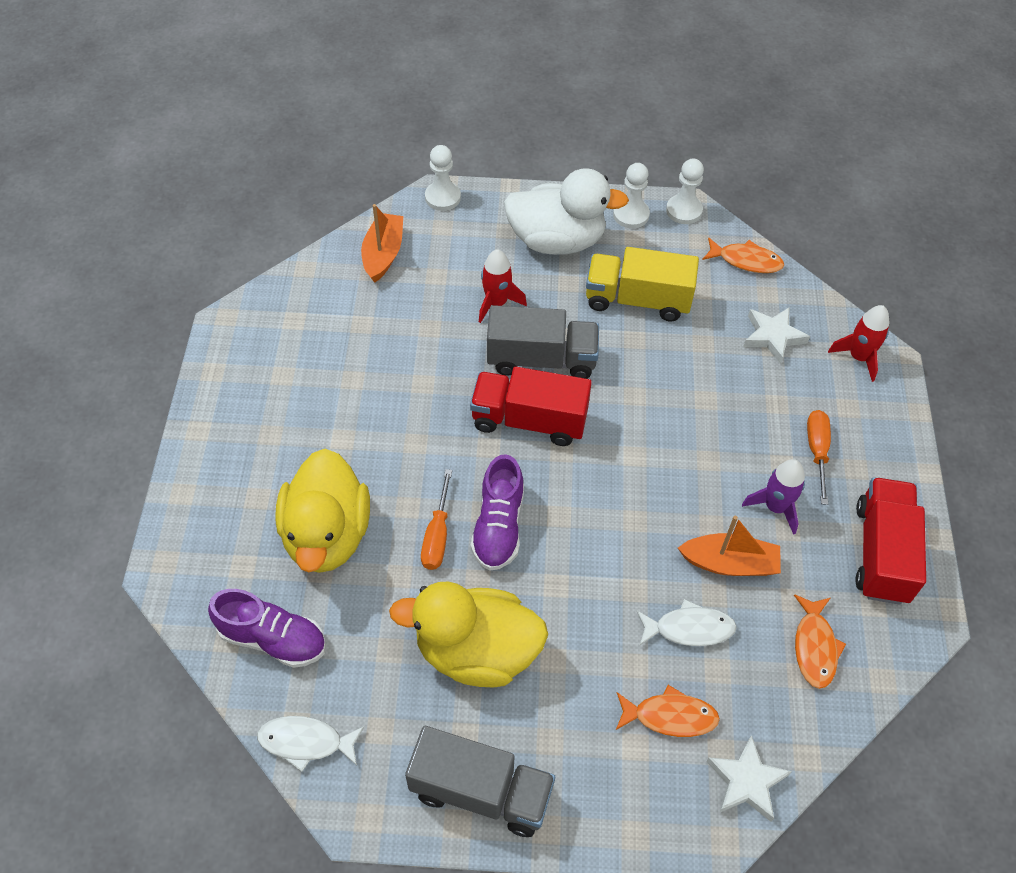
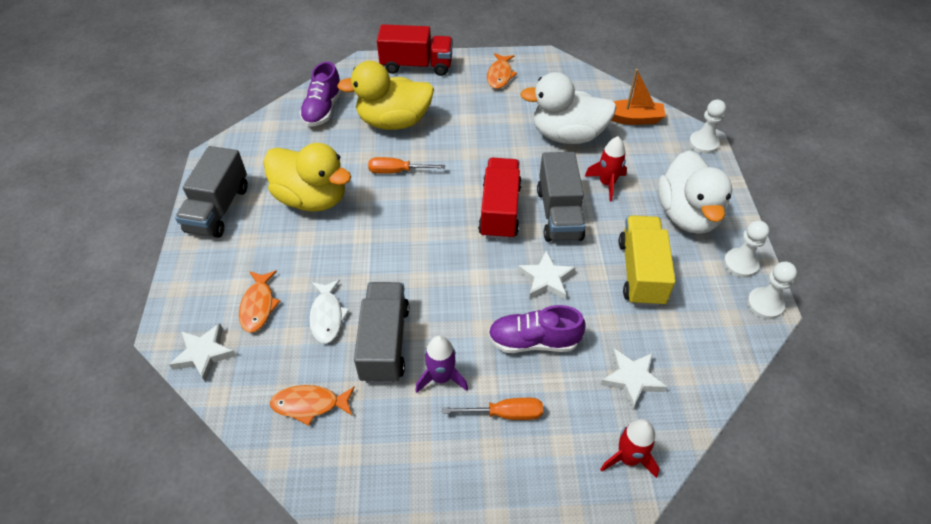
camera: 85 degrees right, 5 degrees down
(306, 742) = (258, 131): white fish -> none
(401, 327) = (567, 135): none -> white duck
(476, 651) = (312, 198): yellow duck -> yellow duck turned 120 degrees clockwise
(498, 526) = (407, 201): purple shoe -> purple shoe (533, 341)
(642, 388) = (546, 279): none -> white star
(729, 563) = (384, 343): orange boat -> grey truck
(746, 261) = (720, 357): orange fish -> orange fish (499, 75)
(881, 553) = (401, 465): red truck -> red truck (416, 65)

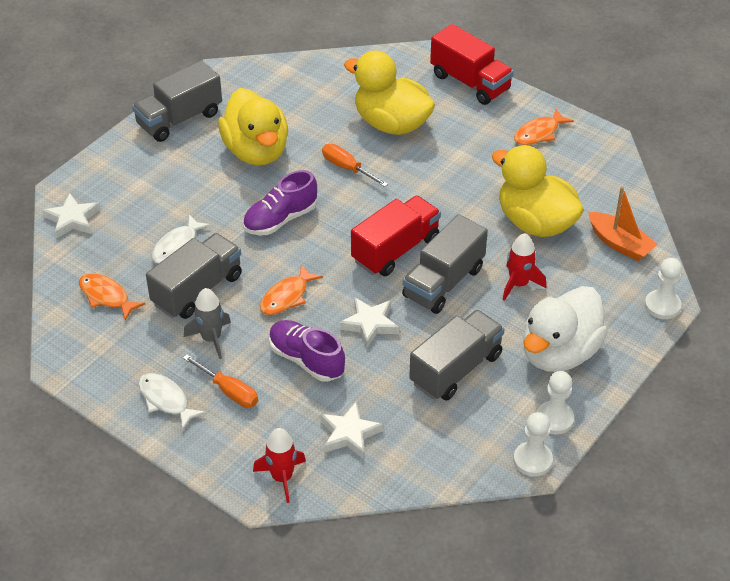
camera: 40 degrees right, 5 degrees down
(258, 306) = (138, 209): orange fish -> orange fish (286, 297)
(323, 109) = (342, 80): purple shoe -> purple shoe (280, 219)
(441, 377) = (211, 339): purple rocket -> grey rocket
(463, 463) = (166, 400): none -> white fish
(567, 135) = (535, 223): white duck -> yellow duck
(641, 272) = (456, 369): yellow truck -> grey truck

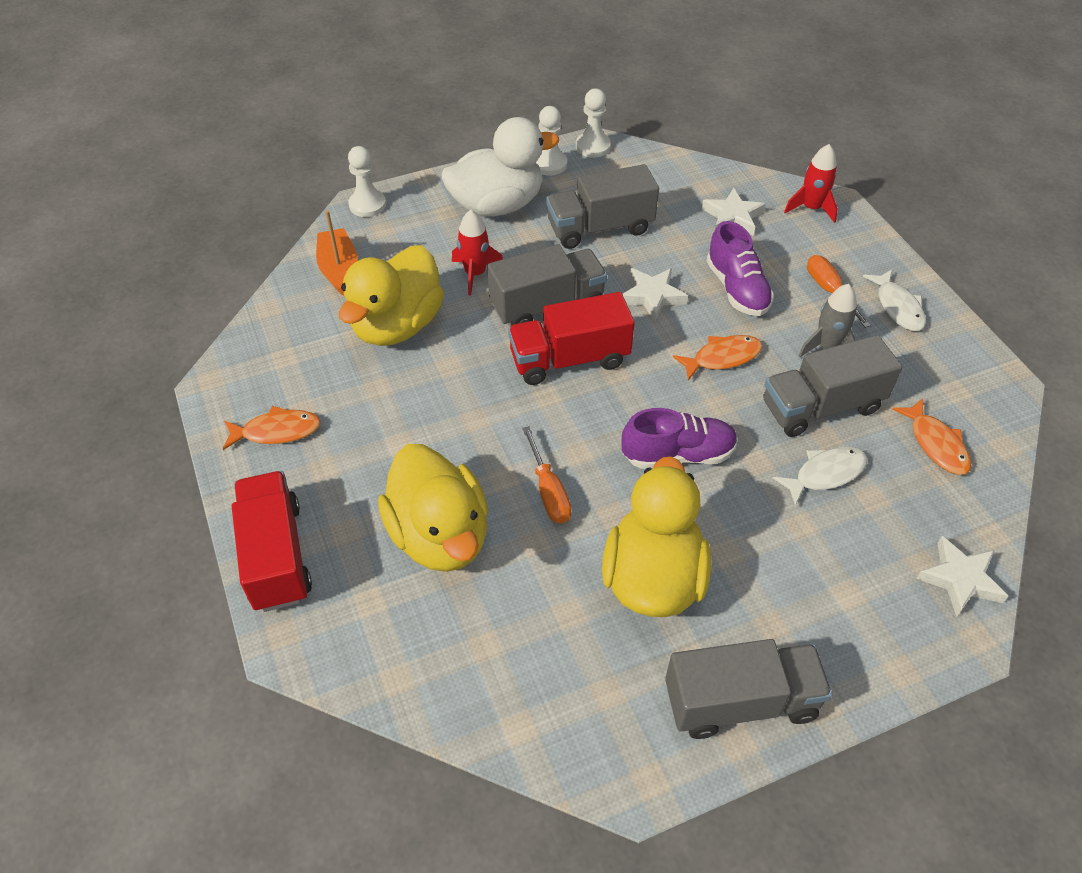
camera: 150 degrees left, 5 degrees up
(535, 223) = (397, 325): yellow duck -> yellow duck turned 45 degrees clockwise

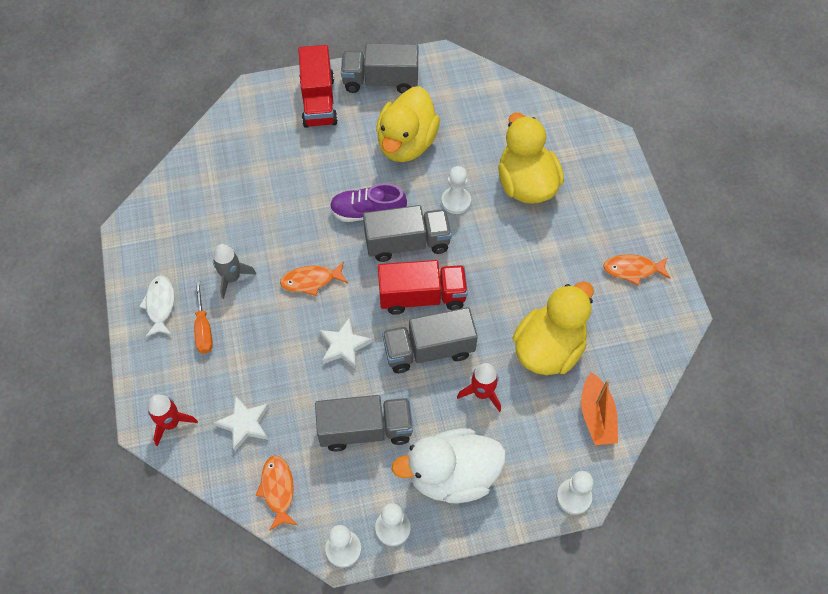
camera: 170 degrees left, 10 degrees up
(276, 556) = (623, 186): red truck -> red truck (318, 101)
(549, 491) = (456, 201): orange screwdriver -> white pawn
(737, 289) = (274, 342): purple shoe -> none
(821, 406) = (260, 232): grey truck -> grey truck (407, 243)
(825, 474) = (280, 186): white fish -> none
(936, 444) = (201, 195): orange fish -> orange fish (278, 490)
(960, 579) = (237, 118): white star -> none

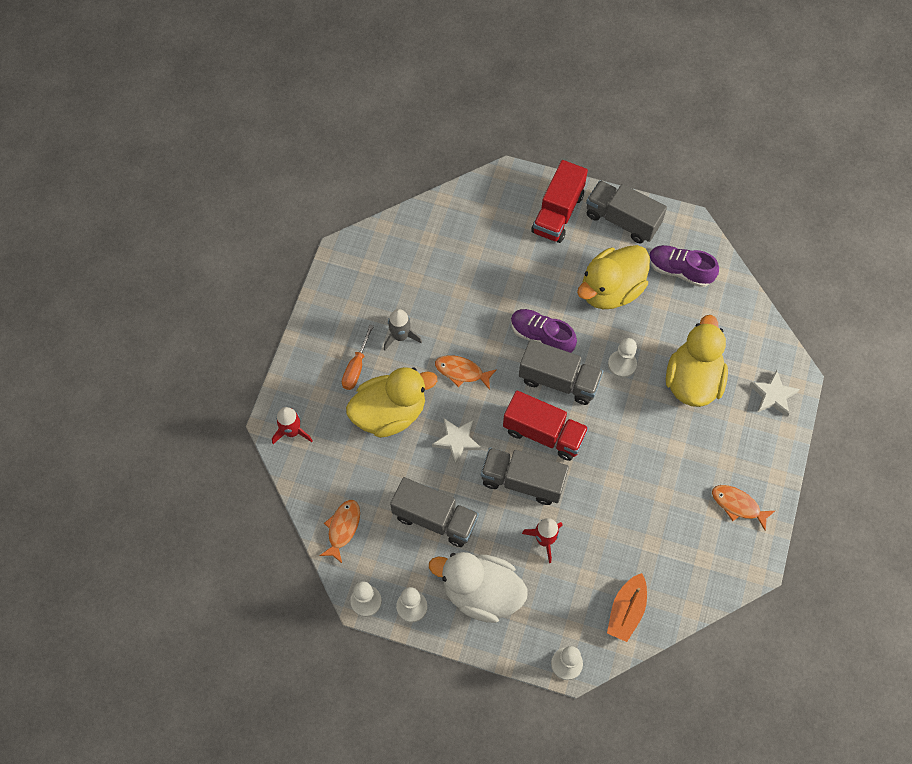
camera: 30 degrees right, 5 degrees up
(160, 305) = (333, 330): white fish -> none
(244, 424) = (346, 462): white star -> white star (773, 395)
(457, 99) = (679, 270): none -> purple shoe
(548, 348) = (622, 533): yellow duck -> yellow duck (390, 413)

